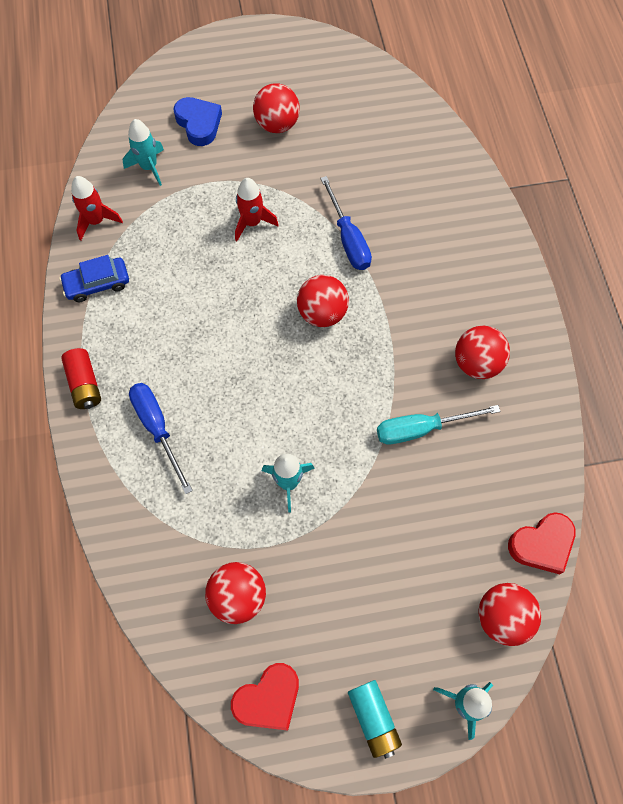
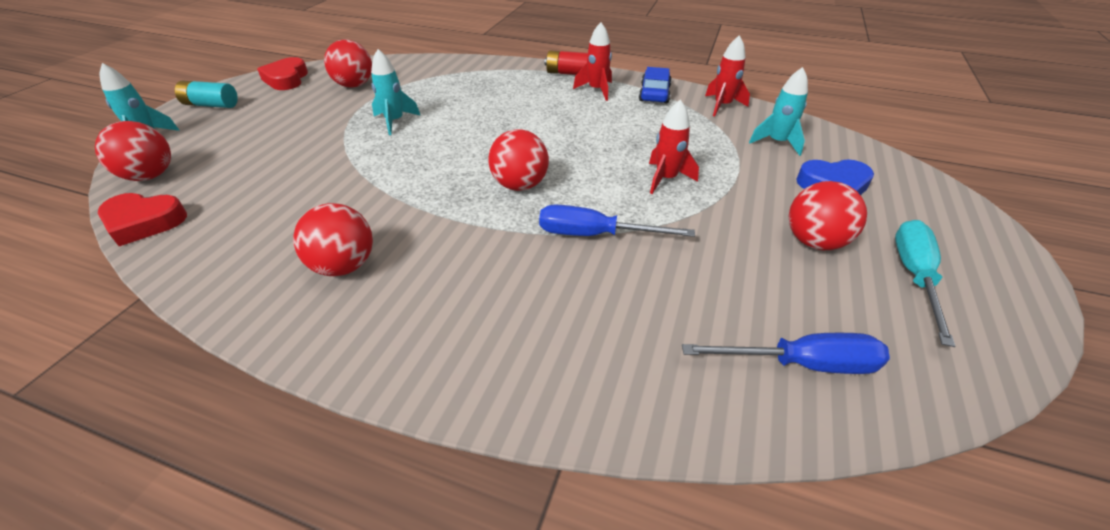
camera: 120 degrees right, 25 degrees down
(116, 337) = (596, 90): none -> red rocket
(157, 428) = (504, 88): blue screwdriver -> blue screwdriver (801, 364)
(421, 429) = (338, 198): turquoise screwdriver -> turquoise screwdriver (914, 276)
(542, 544) = (144, 222): red heart -> red heart turned 90 degrees counterclockwise

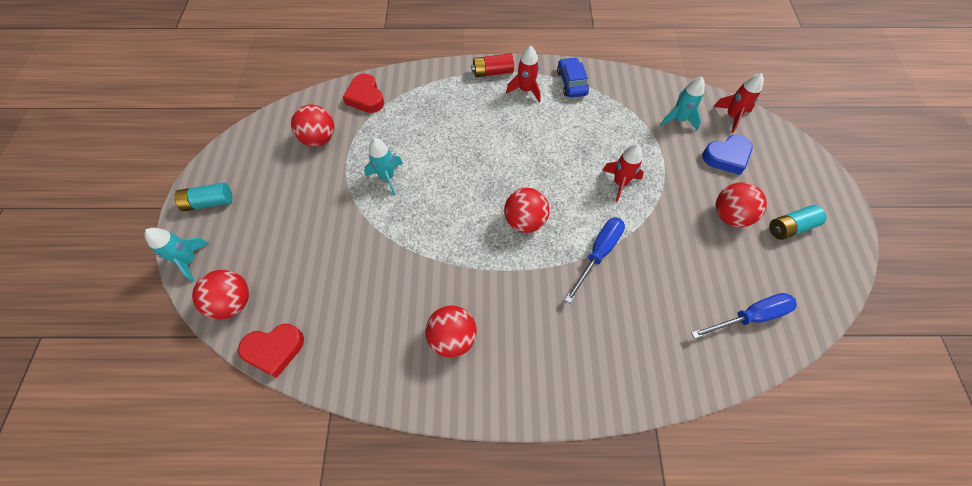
camera: 20 degrees left, 20 degrees up
(286, 79) = (250, 147): red heart -> red heart (365, 97)
(595, 235) = (598, 254): blue screwdriver -> blue screwdriver turned 135 degrees clockwise
(722, 106) = (626, 85): red rocket -> red rocket (731, 116)
(914, 276) = (790, 227): turquoise screwdriver -> turquoise battery

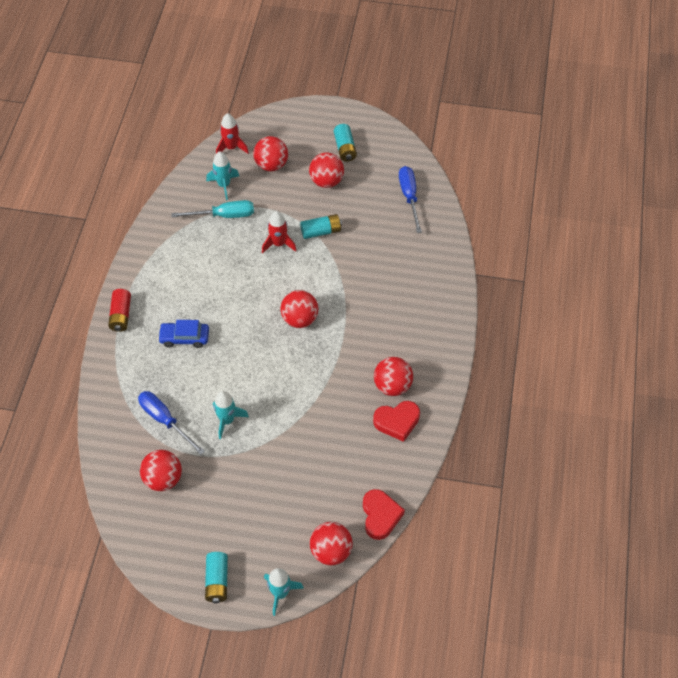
camera: 80 degrees left, 5 degrees down
(365, 97) = (119, 433): red heart -> red heart (397, 422)
(525, 90) = (154, 292): red rocket -> none
(571, 83) = (156, 253): blue car -> blue car (184, 338)
(598, 254) = (341, 275): blue screwdriver -> blue screwdriver (165, 420)
(638, 127) = (224, 215): none -> turquoise screwdriver
(653, 222) = (321, 231): none -> turquoise battery
(726, 157) = (271, 165): blue heart -> red ball

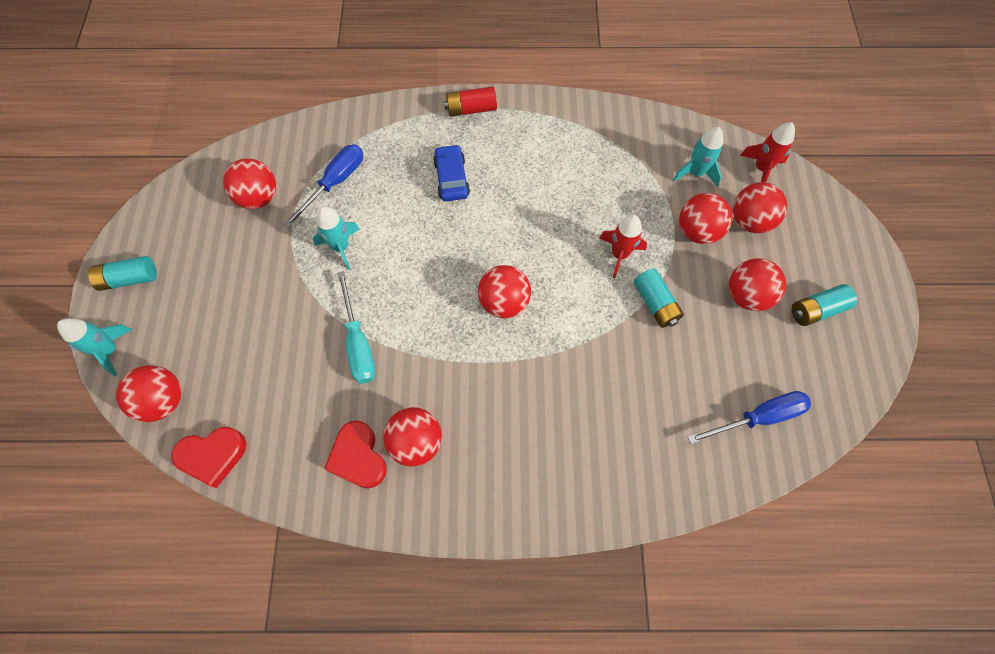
camera: 80 degrees right, 10 degrees up
(224, 215) = (646, 182): turquoise screwdriver -> turquoise screwdriver (358, 343)
(272, 195) = (697, 231): none -> red ball

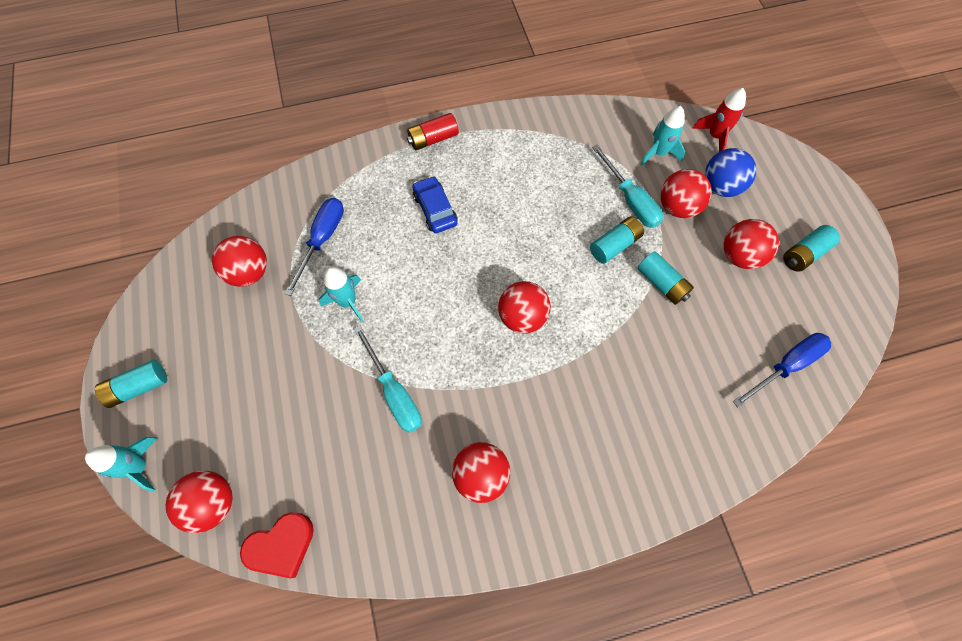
camera: 15 degrees left, 0 degrees up
(358, 457) = (429, 506): red heart -> none
(619, 254) = (614, 245): red rocket -> turquoise battery
(650, 213) = (630, 200): none -> turquoise screwdriver
(750, 221) = (720, 186): red ball -> blue ball

